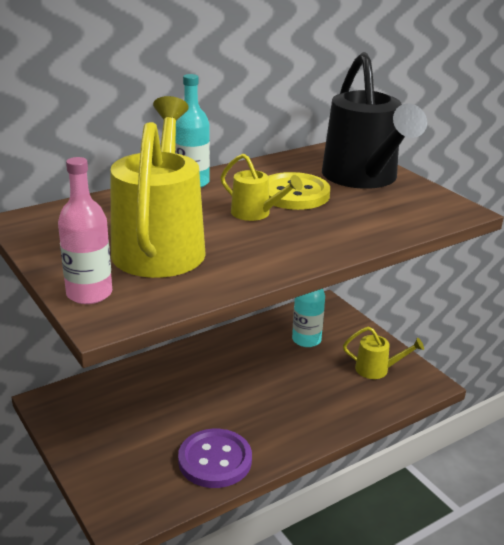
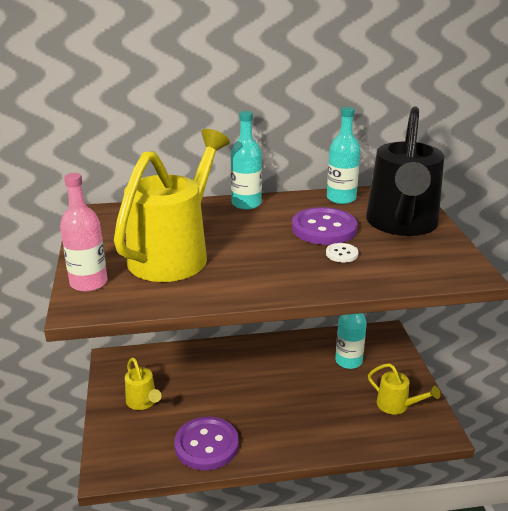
camera: 25 degrees right, 0 degrees up
(256, 214) = (275, 241): yellow watering can -> yellow watering can (143, 402)
(285, 163) = (341, 198): none -> turquoise bottle
(294, 194) = (324, 228): yellow button -> purple button
(332, 214) = (342, 254): none -> white button

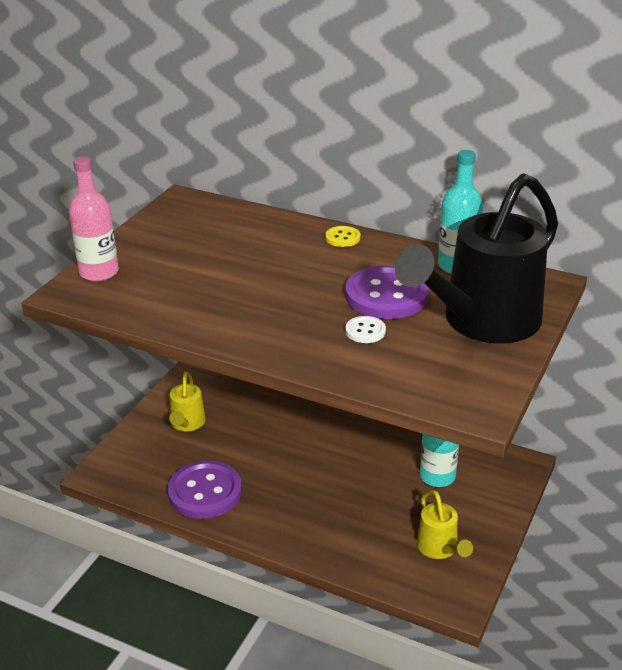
camera: 35 degrees right, 5 degrees up
(175, 253) = (204, 270): yellow watering can -> none
(246, 203) = (342, 238): turquoise bottle -> yellow button

